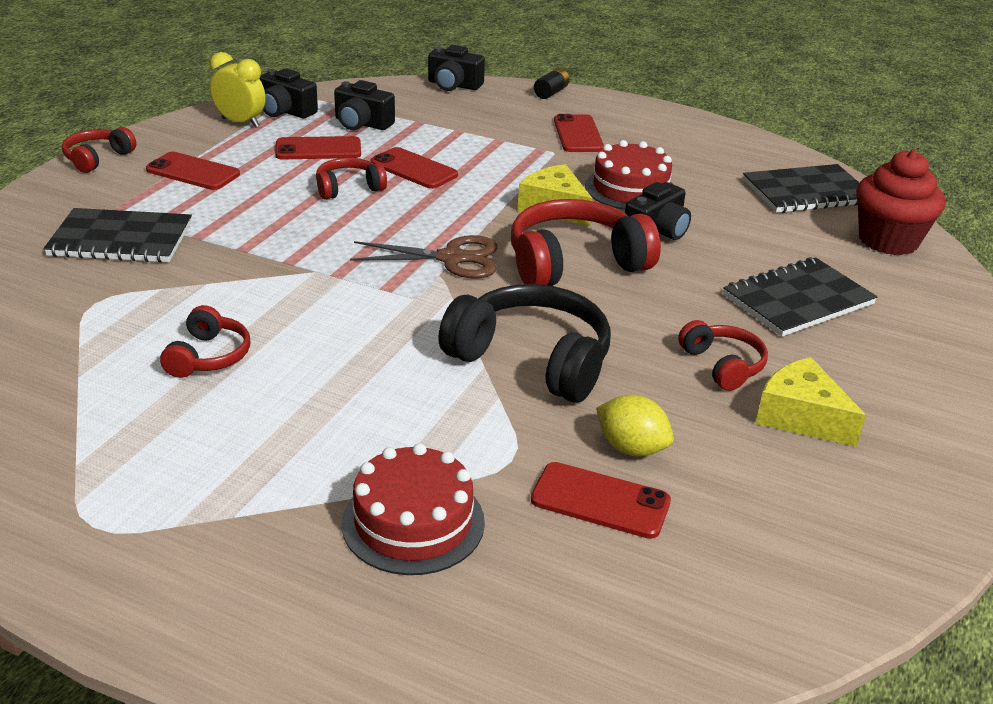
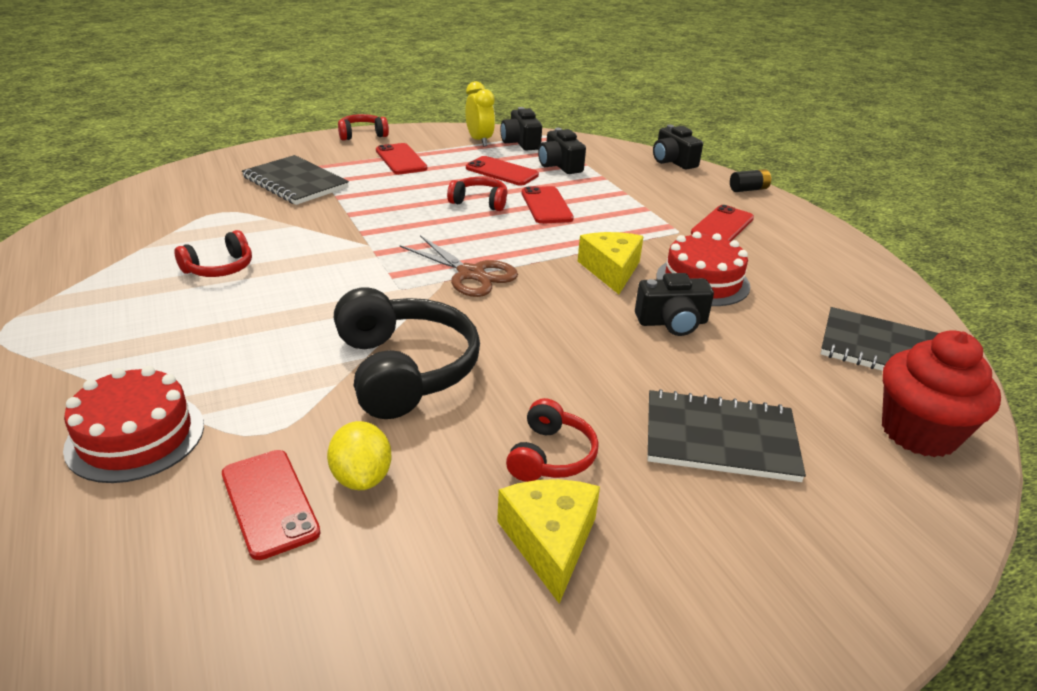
camera: 40 degrees right, 0 degrees up
(575, 263) = (559, 316): red headphones -> none

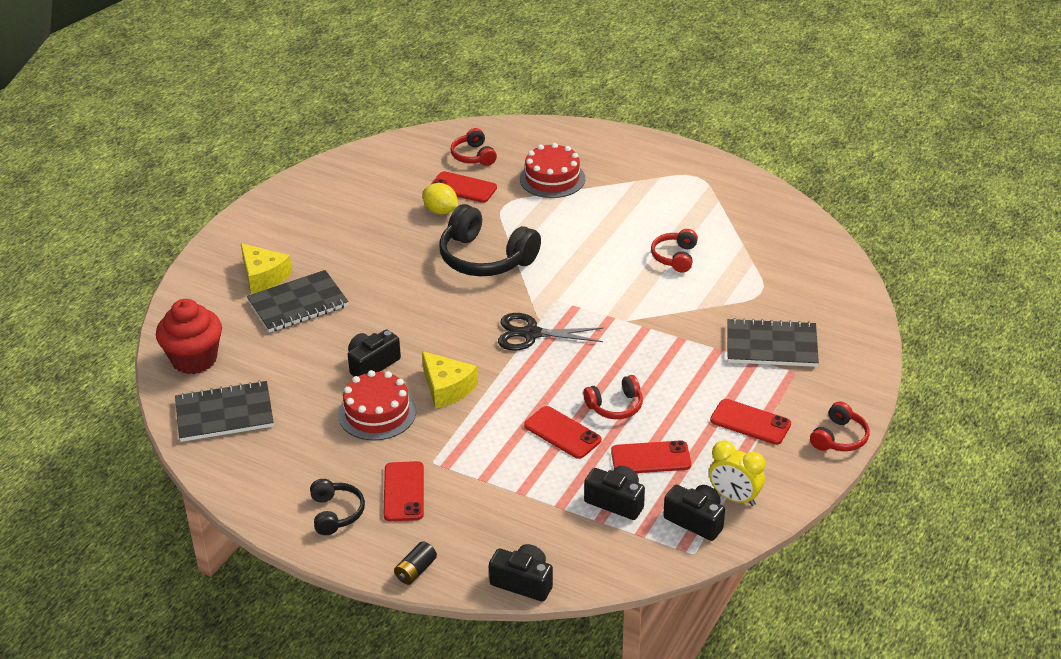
camera: 145 degrees right, 5 degrees up
(471, 274) = (531, 334): brown scissors -> black scissors
(549, 541) = (342, 228): yellow cheese -> yellow cheese (263, 276)
(551, 456) = (371, 257): red headphones -> red headphones (473, 156)
(795, 236) = (336, 513): none -> black headphones

